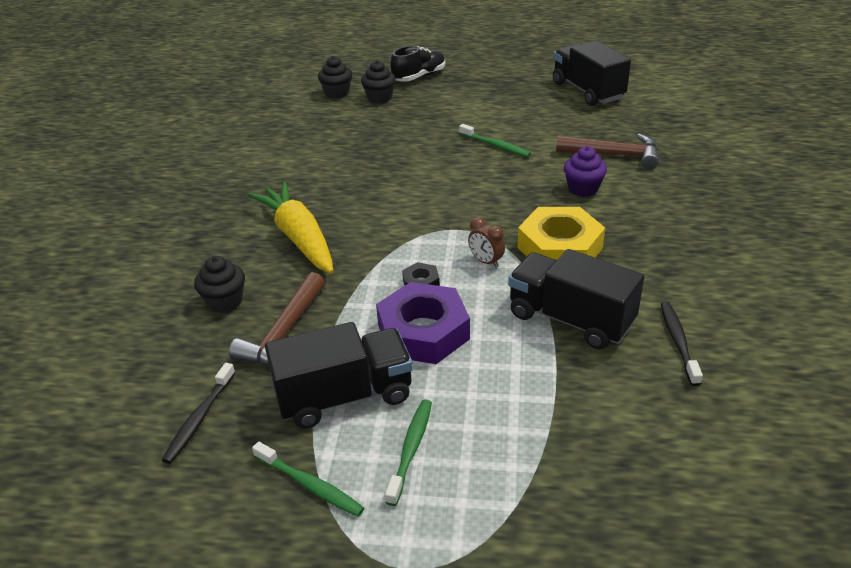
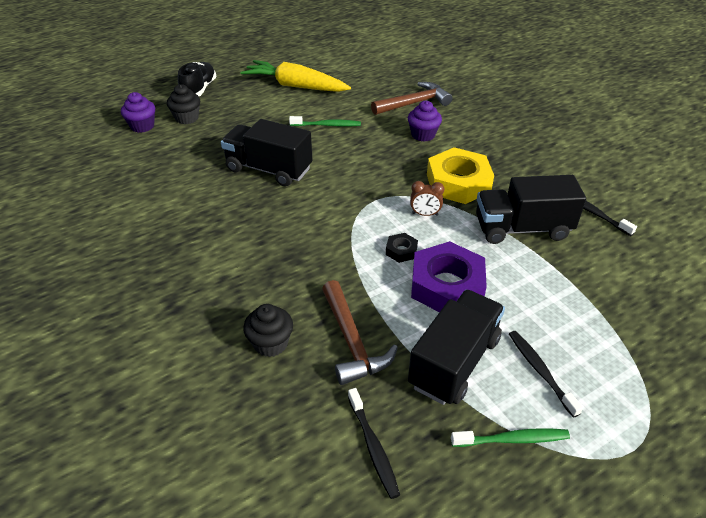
camera: 40 degrees left, 5 degrees up
(299, 238) = (265, 261): yellow carrot -> yellow carrot (296, 86)
(337, 93) = (142, 126): black cupcake -> purple cupcake
(411, 449) = (540, 371): green toothbrush -> black toothbrush
(587, 91) = (341, 62): black truck -> black truck (269, 169)

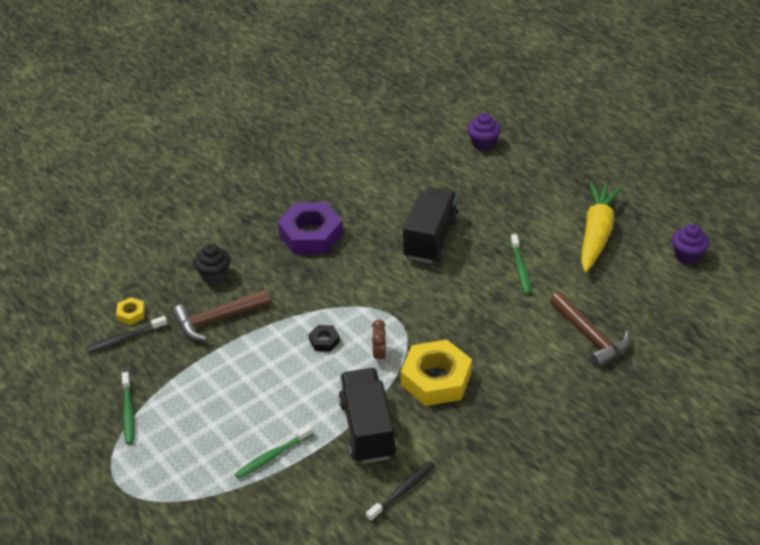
camera: 85 degrees right, 0 degrees up
(187, 118) = (506, 168): black cupcake -> none
(199, 89) = (564, 164): black shoe -> none
(323, 441) = (131, 314): none -> yellow nut
(423, 135) = (522, 347): purple cupcake -> purple cupcake (687, 256)
(446, 285) = (282, 373): purple nut -> purple nut (311, 235)
(454, 362) = (198, 379): black truck -> none
(540, 371) = (189, 432): black toothbrush -> none
(566, 298) = (272, 456): none -> green toothbrush

